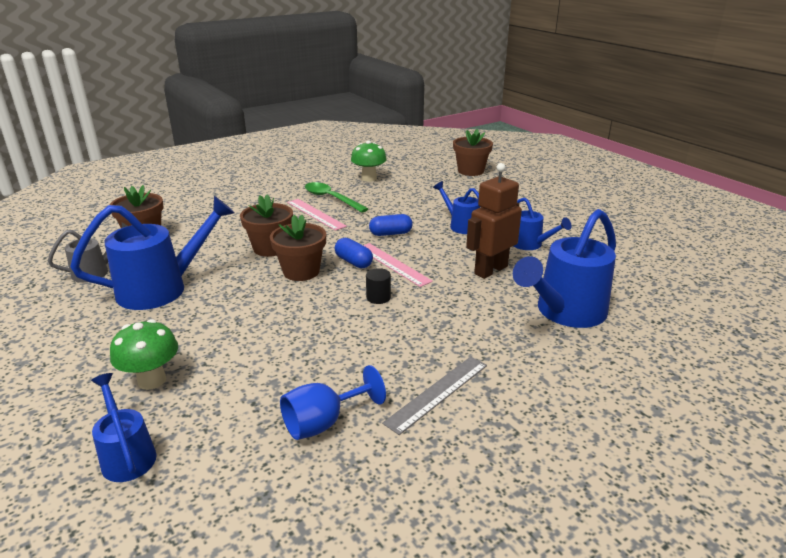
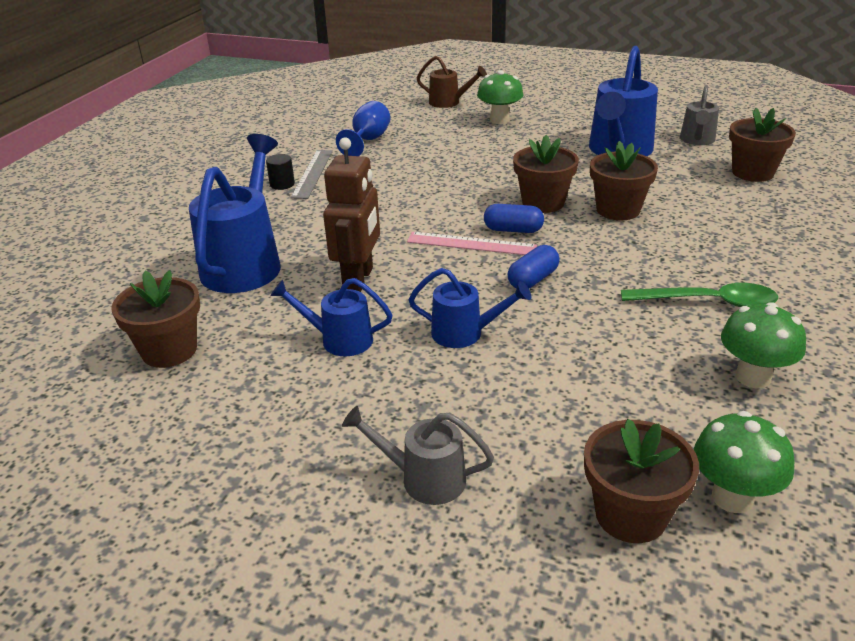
camera: 145 degrees right, 5 degrees up
(127, 455) = (449, 102): blue watering can -> brown watering can
(315, 214) = (669, 268): pink ruler -> none
(378, 297) = (437, 210): black cylinder -> black cylinder (282, 184)
(434, 165) = (732, 497): none -> green mushroom
(532, 195) = (423, 479): none -> grey watering can
(638, 273) = (169, 350): none -> brown flower pot

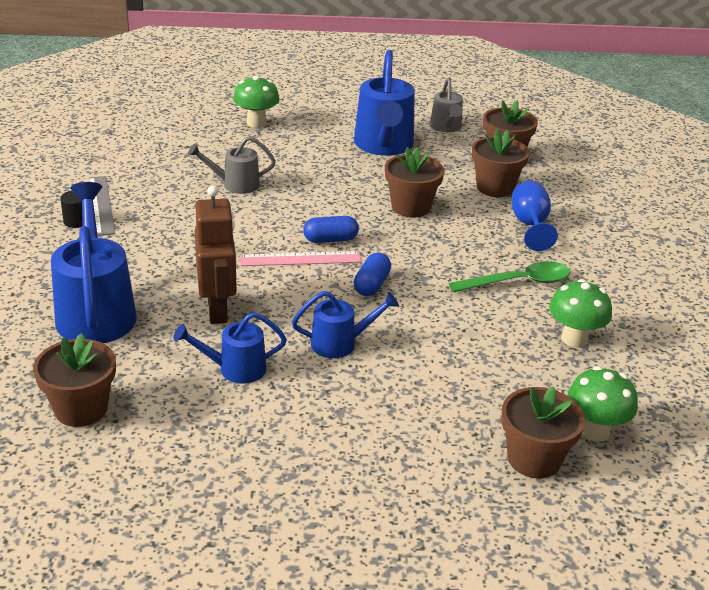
camera: 25 degrees left, 0 degrees up
(368, 140) = (136, 160): blue goblet -> blue goblet (530, 225)
(423, 479) = (373, 468): grey watering can -> grey watering can (235, 184)
(449, 102) = (194, 107): brown watering can -> none
(543, 203) = (343, 208): brown flower pot -> brown flower pot (495, 187)

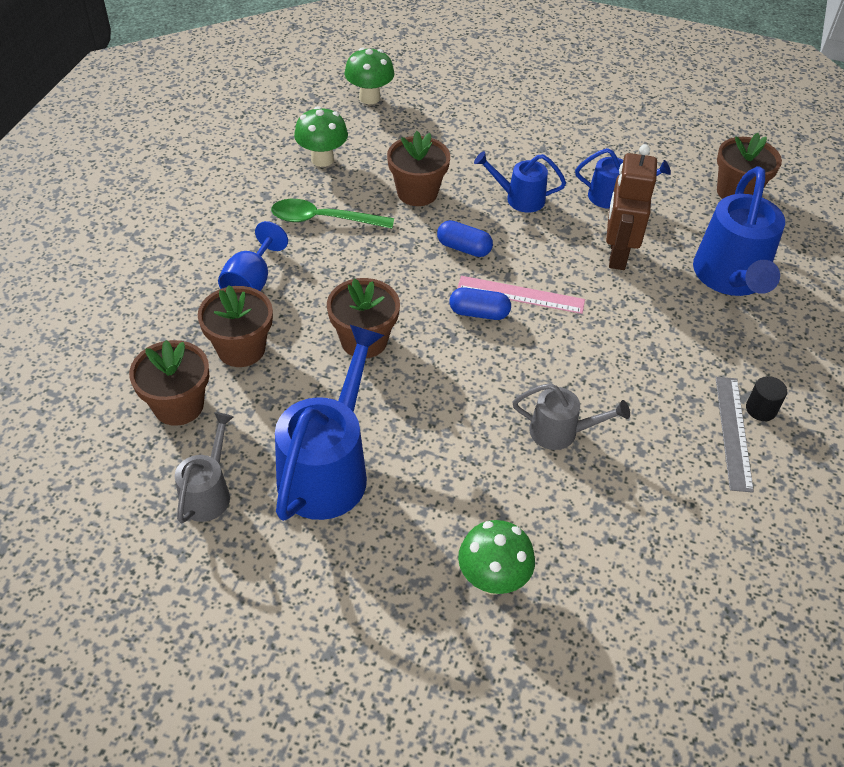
camera: 160 degrees left, 15 degrees up
(371, 285) = (464, 248): blue capsule -> blue capsule turned 75 degrees clockwise
(534, 459) = (425, 92): brown flower pot -> brown flower pot (417, 193)

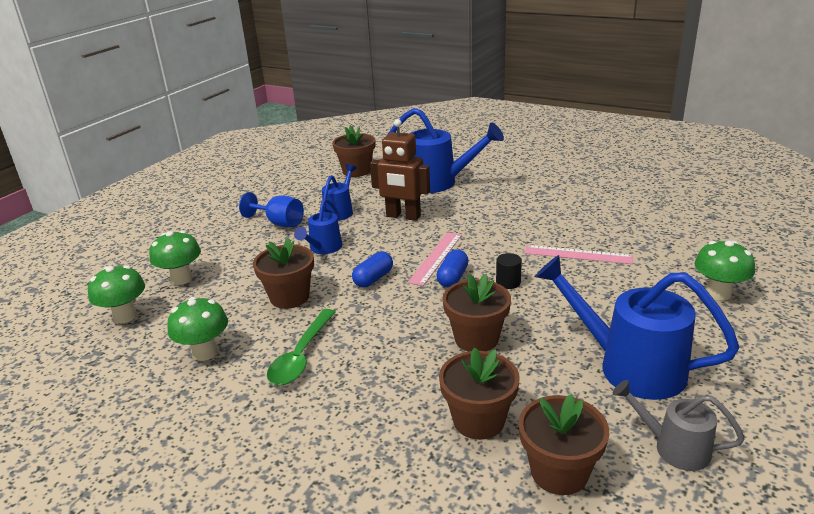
camera: 75 degrees left, 20 degrees down
(251, 283) = (380, 411): blue goblet -> blue goblet (279, 223)
(437, 113) = (181, 279): none -> green mushroom
(561, 432) = (578, 254): grey watering can -> pink ruler
(733, 432) = (573, 198): grey ruler -> none
(761, 409) = (553, 188): black cylinder -> black cylinder (508, 282)

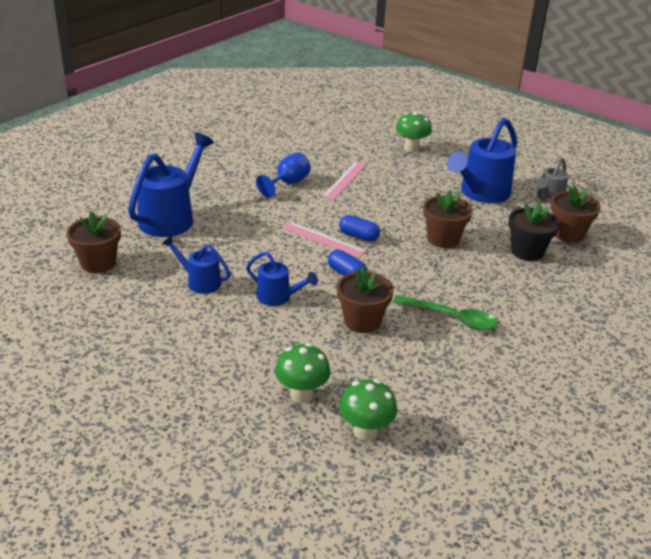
camera: 85 degrees left, 5 degrees up
(205, 352) = (438, 371): green mushroom -> none
(279, 223) = (204, 324): blue goblet -> blue goblet (288, 183)
(403, 216) = (235, 246): brown robot -> none
(478, 420) = (527, 251): brown flower pot -> black flower pot
(508, 282) = (374, 214): black cylinder -> none

